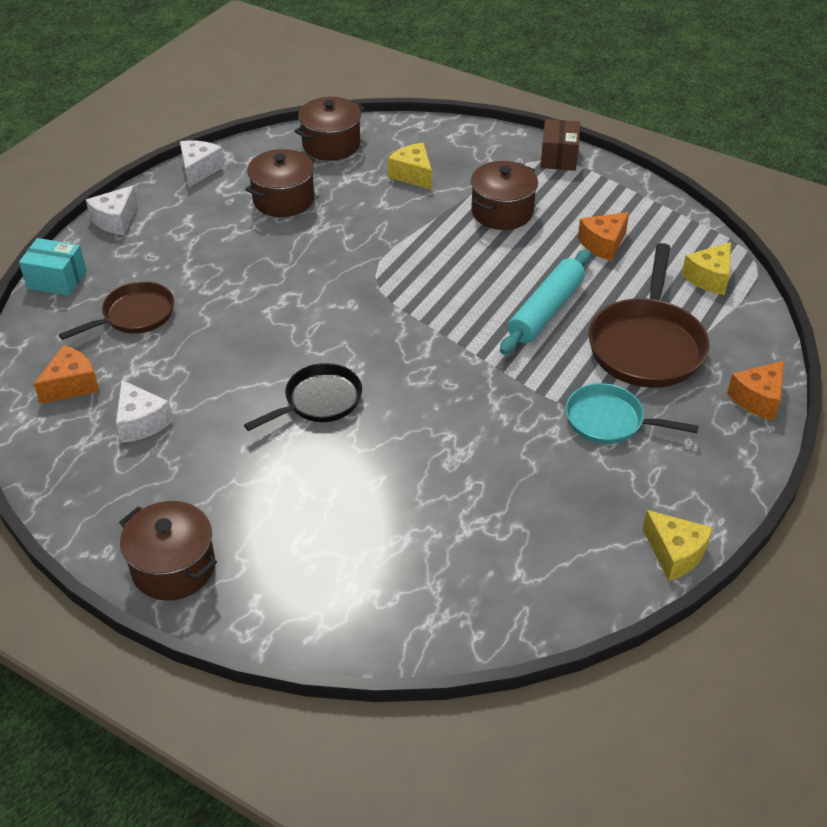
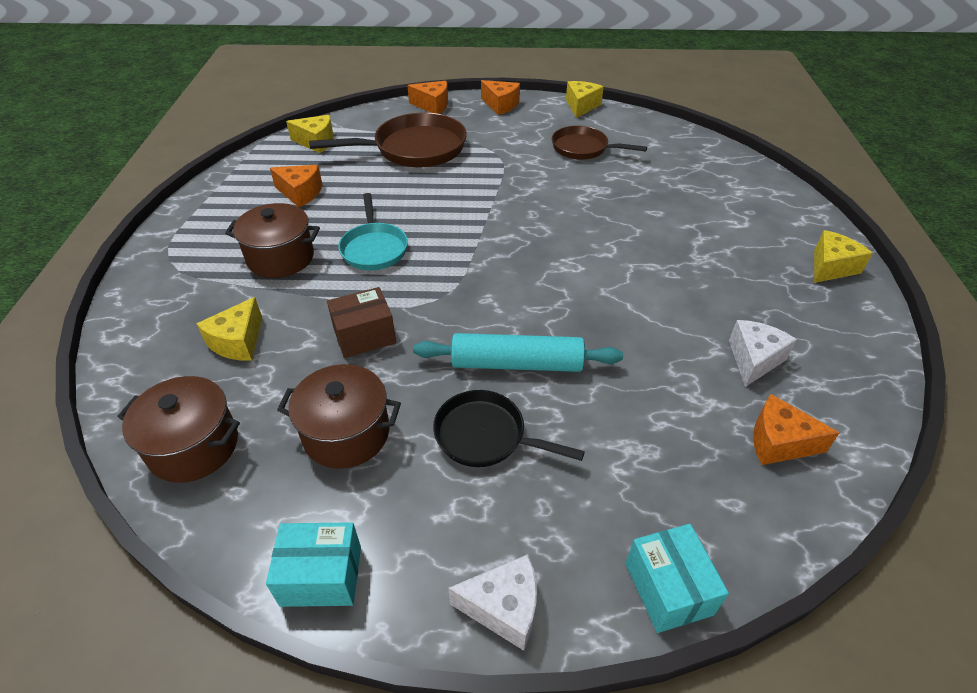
camera: 120 degrees left, 0 degrees up
(134, 315) = (646, 454): brown pan -> brown pan (583, 148)
(173, 567) = (831, 267): brown pot -> yellow cheese
(199, 170) = (321, 575): white cheese -> turquoise box
(319, 401) = (616, 268): black pan -> black pan (485, 436)
(546, 311) = (409, 196): turquoise rolling pin -> turquoise rolling pin (516, 363)
(559, 157) = (161, 252): brown box -> brown box (364, 335)
(609, 421) = (502, 145): turquoise pan -> turquoise pan (374, 248)
(725, 466) = (501, 105): none -> orange cheese

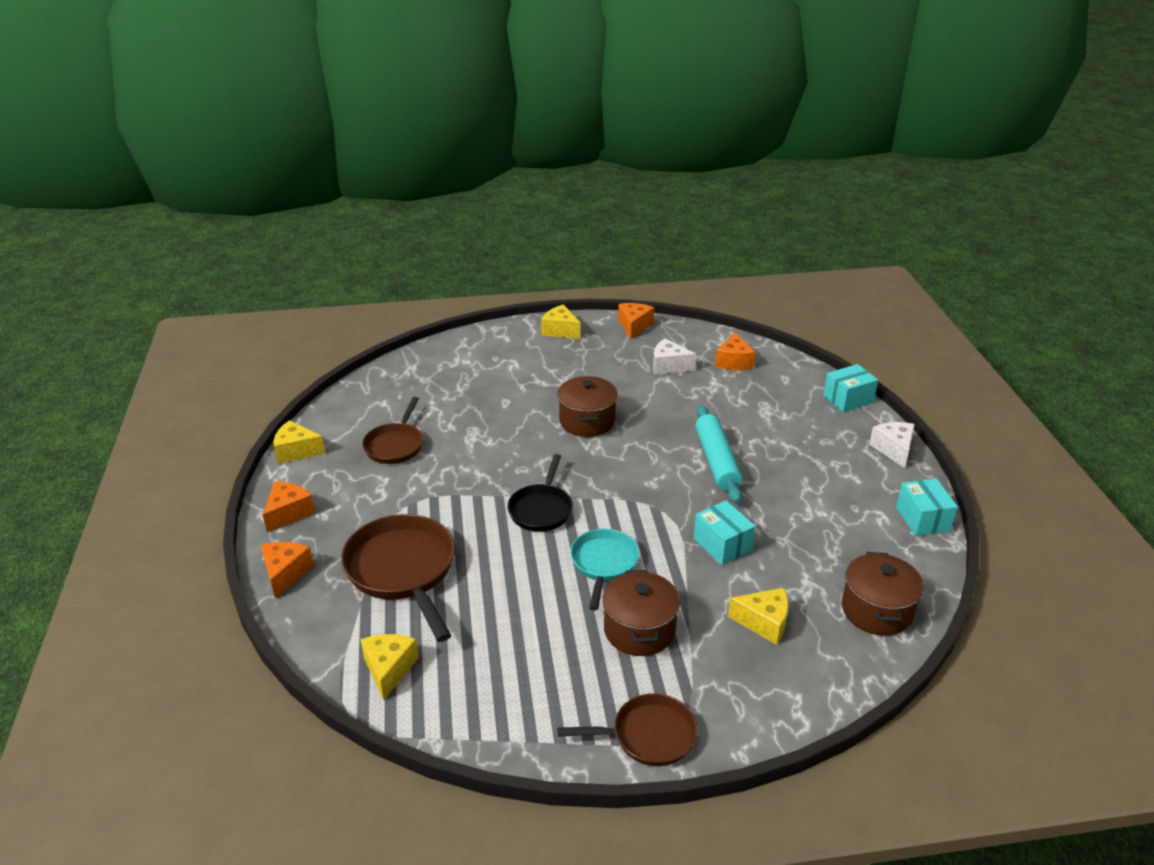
camera: 100 degrees left, 10 degrees down
(171, 246) = (648, 736): none -> brown pan
(300, 193) = (516, 649): orange cheese -> orange cheese (634, 326)
(346, 433) = (821, 532): brown pot -> brown pot (587, 421)
(364, 335) = (722, 544): brown box -> turquoise box
(374, 248) = (604, 564): turquoise pan -> turquoise pan turned 60 degrees counterclockwise
(485, 436) = (787, 468): black pan -> black pan (541, 509)

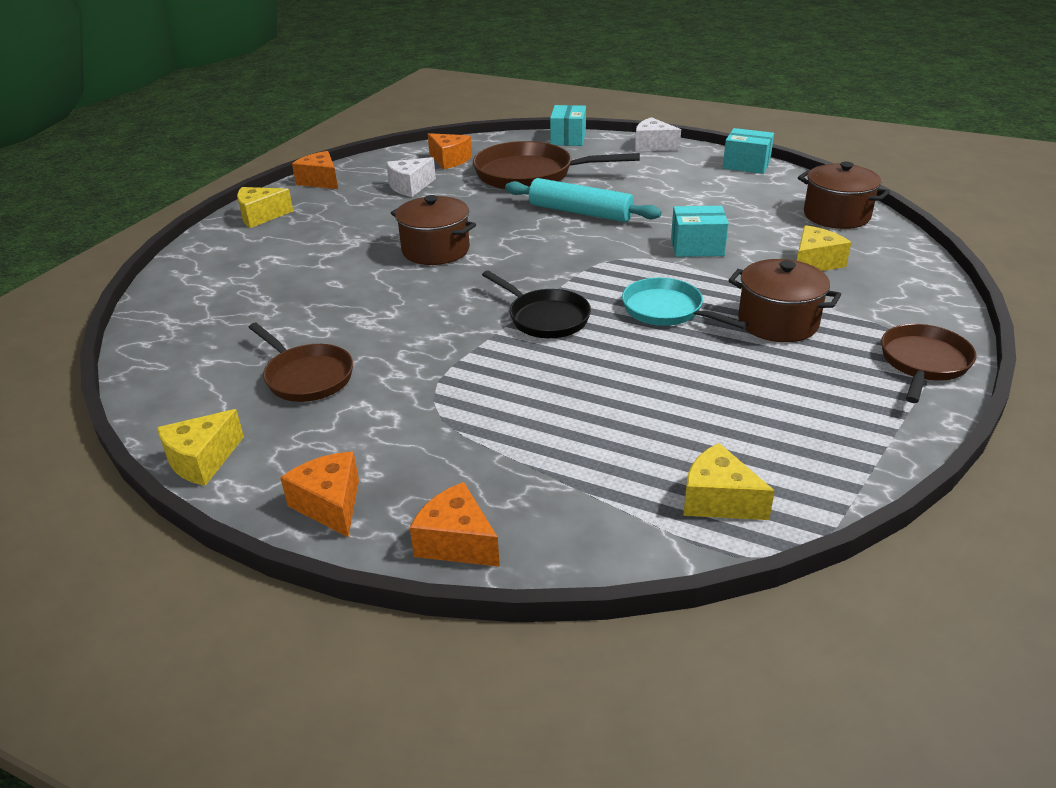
camera: 55 degrees left, 0 degrees up
(403, 571) = (552, 439): brown pan -> brown pan (530, 175)

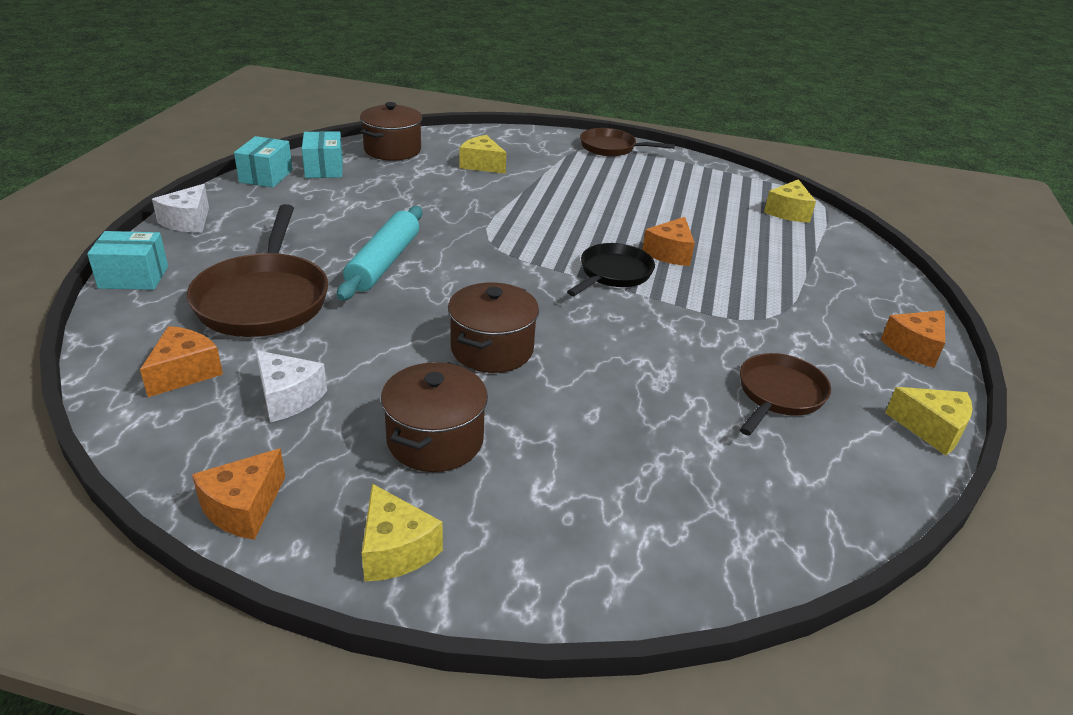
camera: 105 degrees left, 0 degrees up
(456, 542) = (898, 292): orange cheese -> orange cheese (670, 253)
(667, 310) = (579, 222): turquoise pan -> none
(697, 247) = (460, 206): turquoise box -> turquoise box (324, 169)
(778, 322) = (580, 183): brown pot -> brown pot (435, 440)

